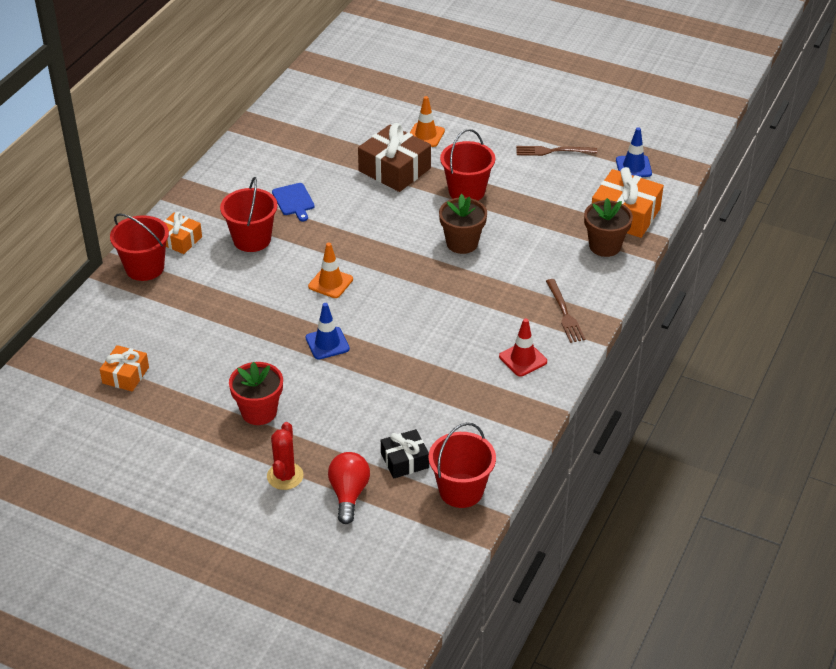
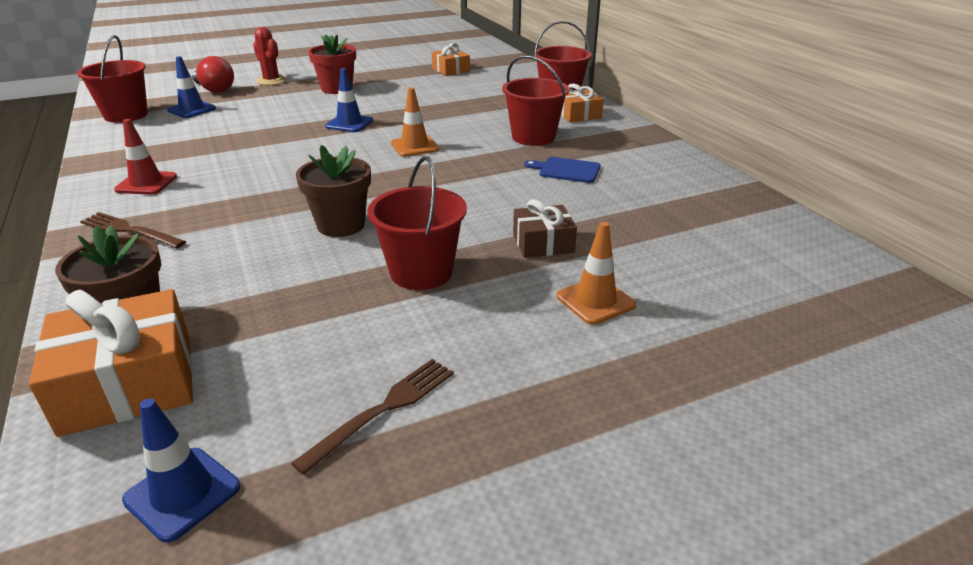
camera: 130 degrees right, 10 degrees down
(394, 169) = (543, 243): brown gift -> brown gift, size x0.59
(405, 461) = (192, 109): black gift -> blue traffic cone

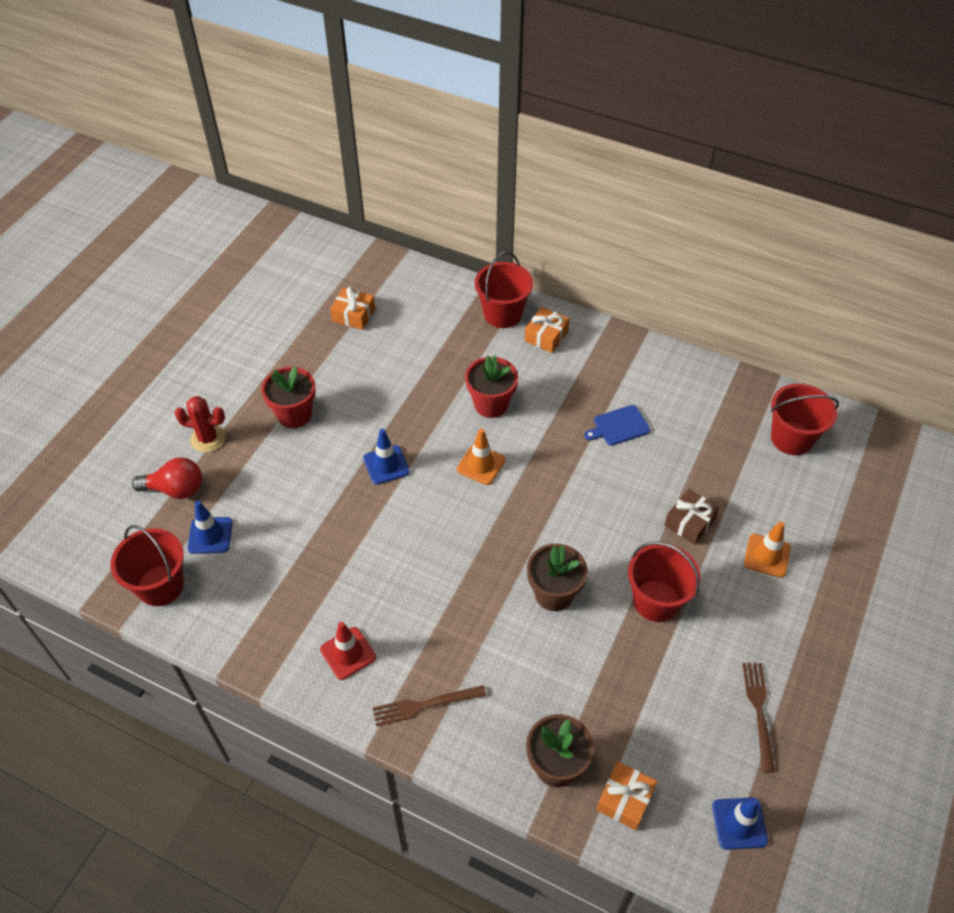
camera: 40 degrees left, 20 degrees up
(129, 383) = (625, 799): orange gift -> orange gift, size x0.59
(476, 126) = (491, 404): none -> red flower pot
(533, 137) = (550, 393): red bucket -> red bucket (791, 438)

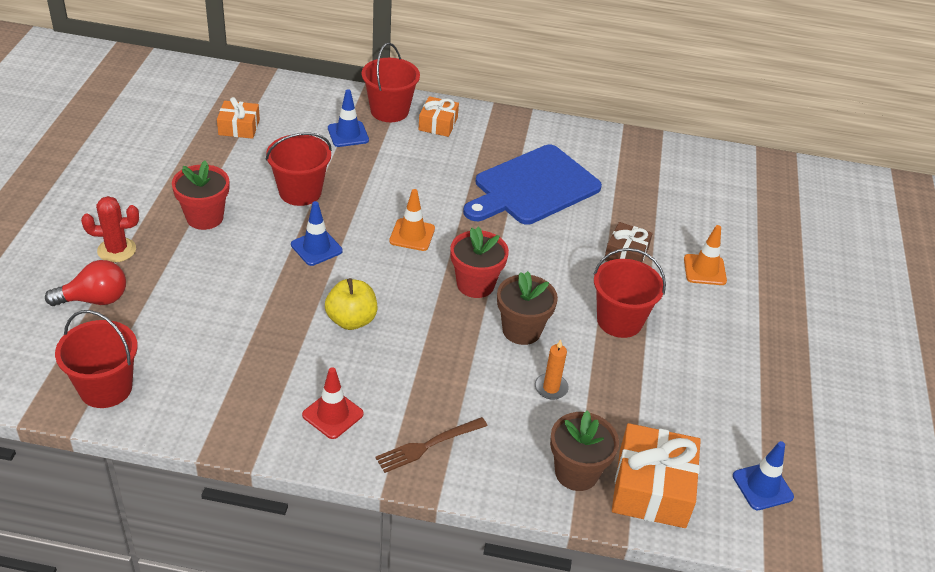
camera: 20 degrees left, 10 degrees down
(210, 535) = (147, 335): blue traffic cone -> blue traffic cone (348, 134)
(395, 552) = (351, 320): none -> yellow apple
(491, 404) = (404, 184): red flower pot -> red flower pot (475, 284)
(562, 665) = (551, 388): none -> orange candle
(619, 426) = (533, 187): blue cutting board -> blue cutting board, size x2.28
(625, 799) = (651, 488): orange gift -> orange gift, size x1.70
(758, 711) = (744, 393): brown fork -> none
(791, 438) = (691, 177): red bucket -> red bucket (300, 192)

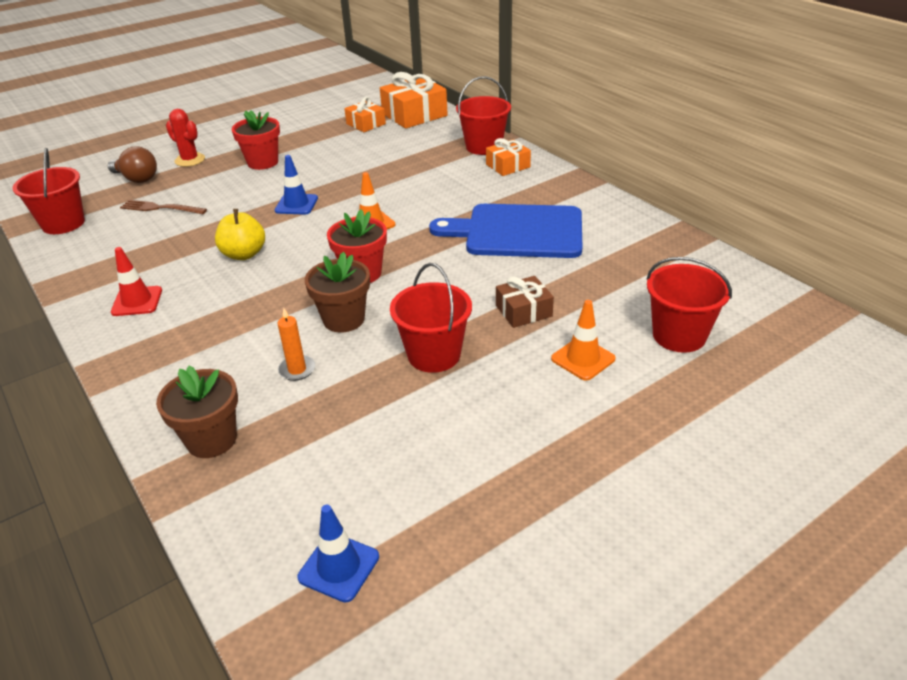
camera: 50 degrees right, 5 degrees down
(95, 299) = (137, 179): red light bulb -> brown light bulb
(300, 192) = (341, 170): red bucket -> red bucket (679, 335)
(348, 134) = (430, 150): blue traffic cone -> none
(428, 445) = (154, 354): brown fork -> brown fork (160, 208)
(651, 488) = (245, 493): orange gift -> orange gift (414, 115)

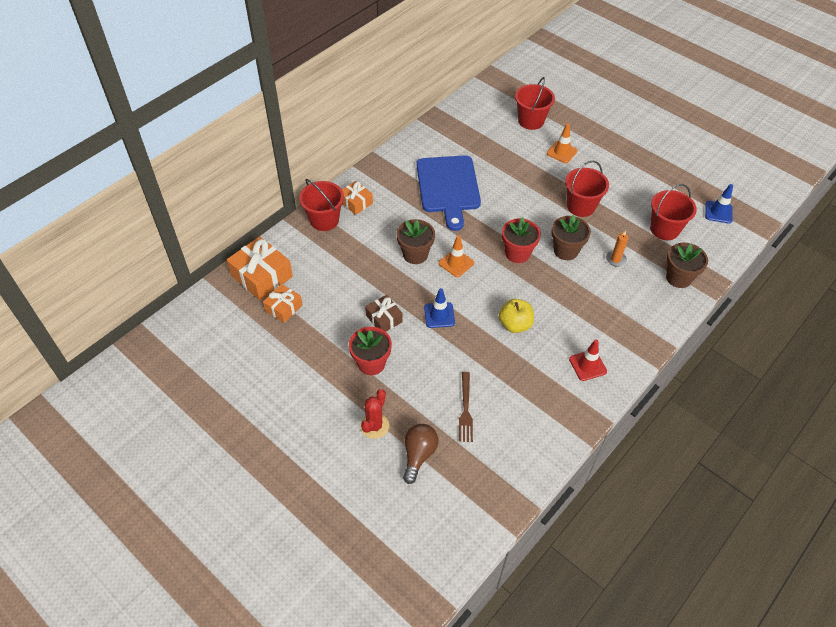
camera: 105 degrees left, 15 degrees up
(63, 223) = (507, 475): red bucket -> red bucket (664, 229)
(401, 197) = (415, 254): none -> brown flower pot
(523, 311) = (530, 176): brown gift -> brown gift (384, 318)

